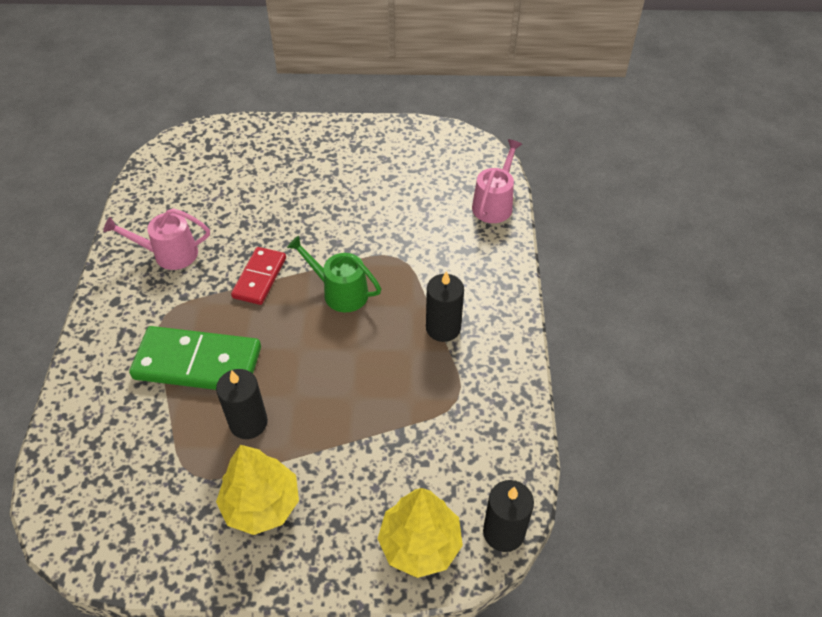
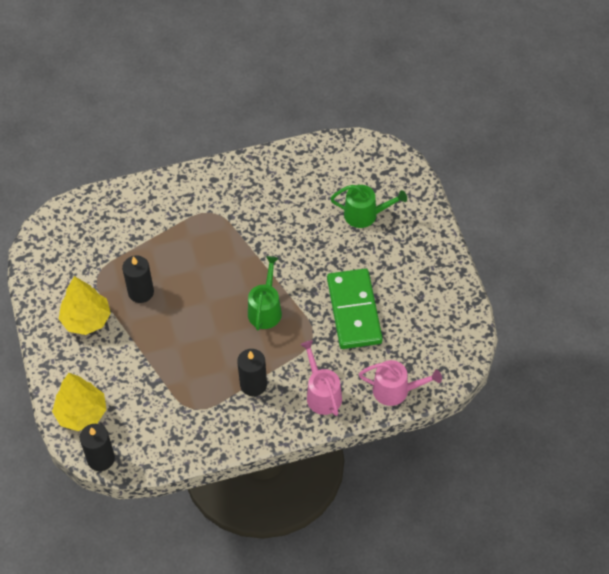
camera: 75 degrees right, 5 degrees up
(170, 254) = (265, 193): pink watering can -> pink watering can (322, 394)
(198, 363) = (178, 247): green domino -> green domino (354, 311)
(255, 175) = (365, 214): none -> green watering can
(260, 278) = (262, 255): red domino -> none

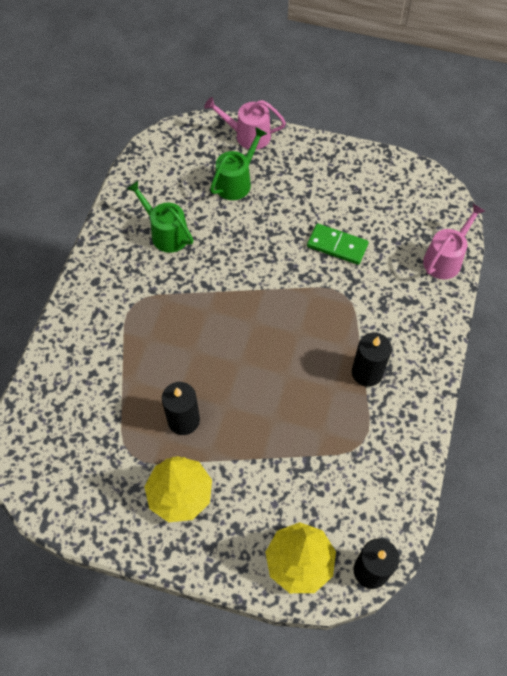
camera: 60 degrees left, 5 degrees up
(265, 310) = (285, 317): green watering can -> green watering can (166, 233)
(322, 394) = (414, 319): pink watering can -> pink watering can (248, 135)
(354, 311) = (337, 245): green domino -> green domino, size x0.60

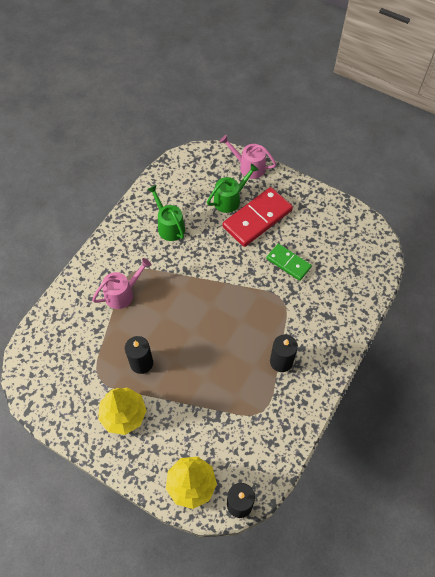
camera: 15 degrees right, 0 degrees up
(279, 199) = (257, 219): none -> red domino
(445, 259) = (365, 291): pink watering can -> pink watering can (122, 293)

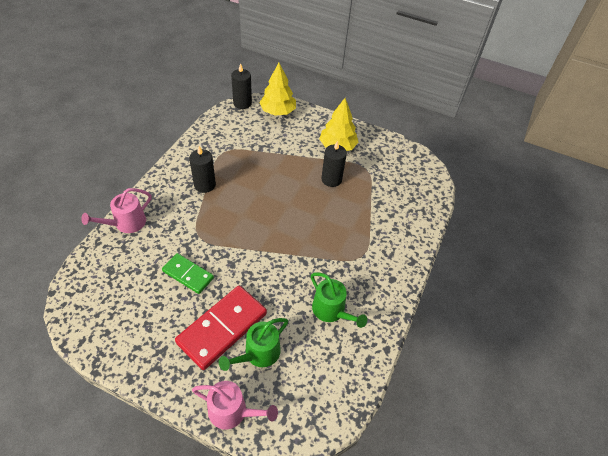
camera: 170 degrees right, 10 degrees down
(122, 293) = (365, 234): pink watering can -> pink watering can (126, 223)

